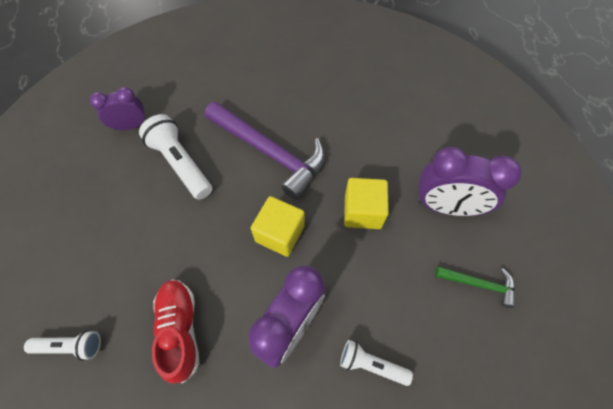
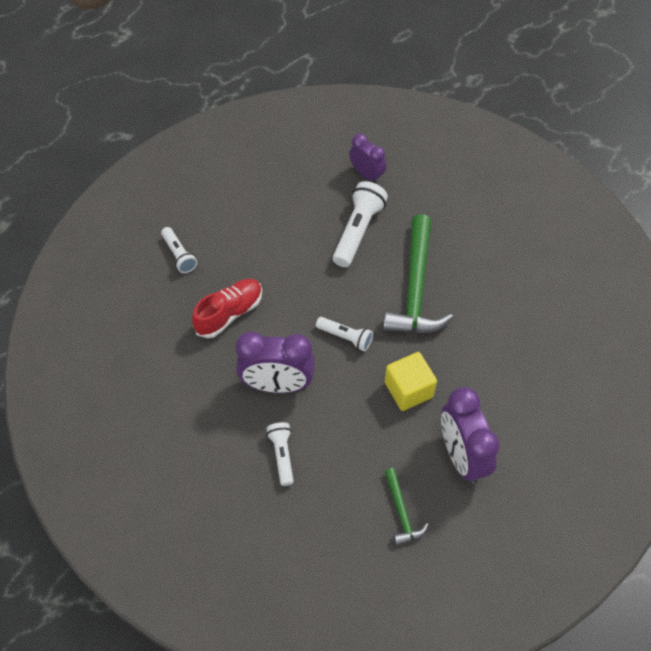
camera: 60 degrees right, 5 degrees down
(270, 152) = (415, 289): purple hammer -> green hammer
(280, 234) = (345, 337): yellow cube -> white flashlight

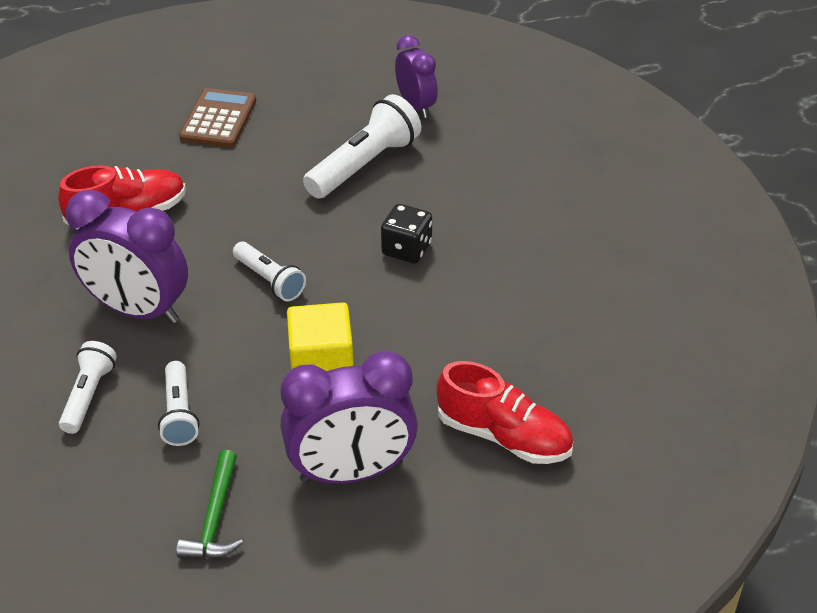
camera: 20 degrees right, 15 degrees down
(179, 255) = (105, 135): white flashlight -> white flashlight (179, 414)
(246, 220) = (218, 119): none -> brown calculator
(415, 289) = (406, 249): green hammer -> black dice
(462, 456) = (351, 472): purple clock -> purple clock turned 105 degrees counterclockwise
(533, 404) = (504, 436): none -> red shoe

